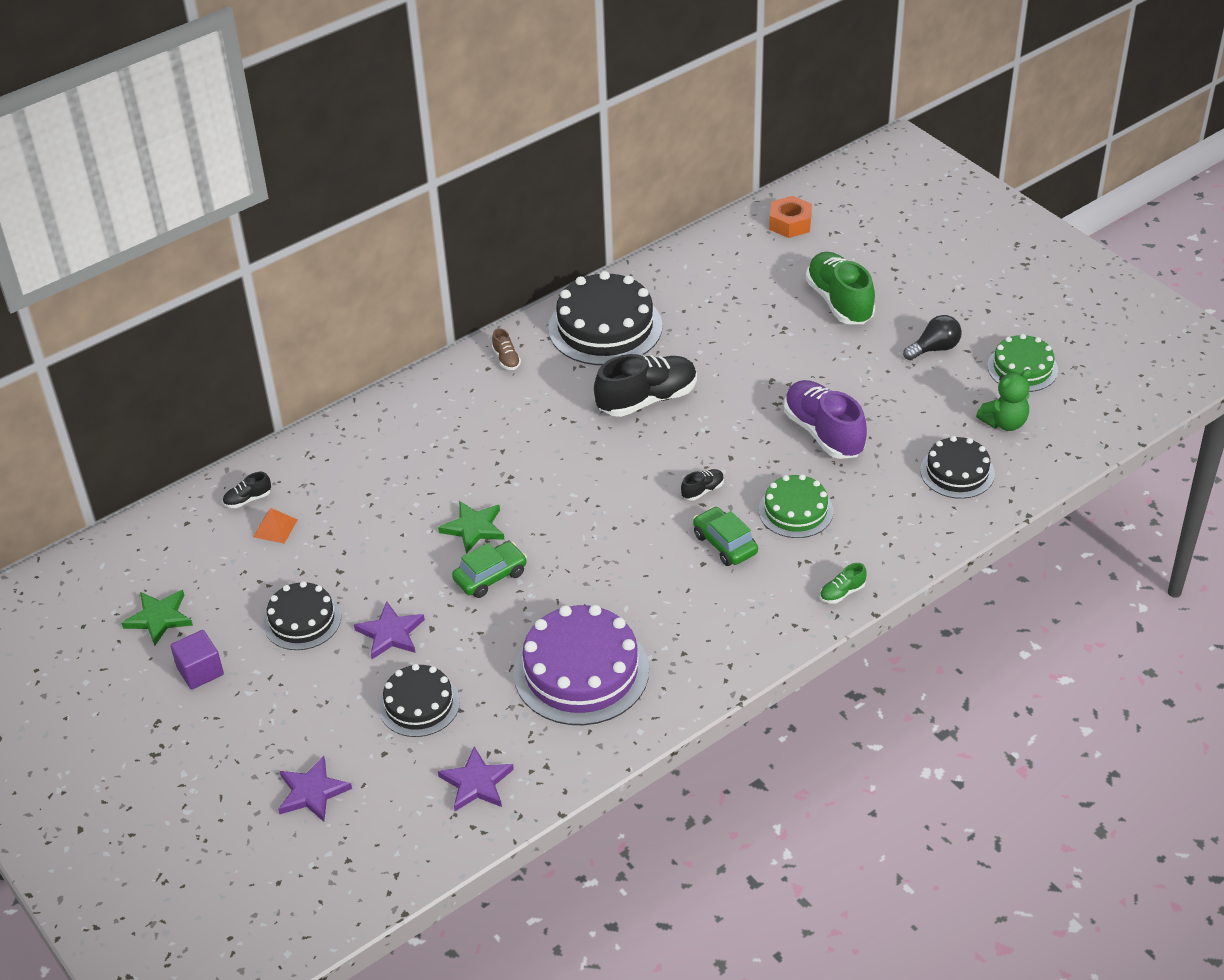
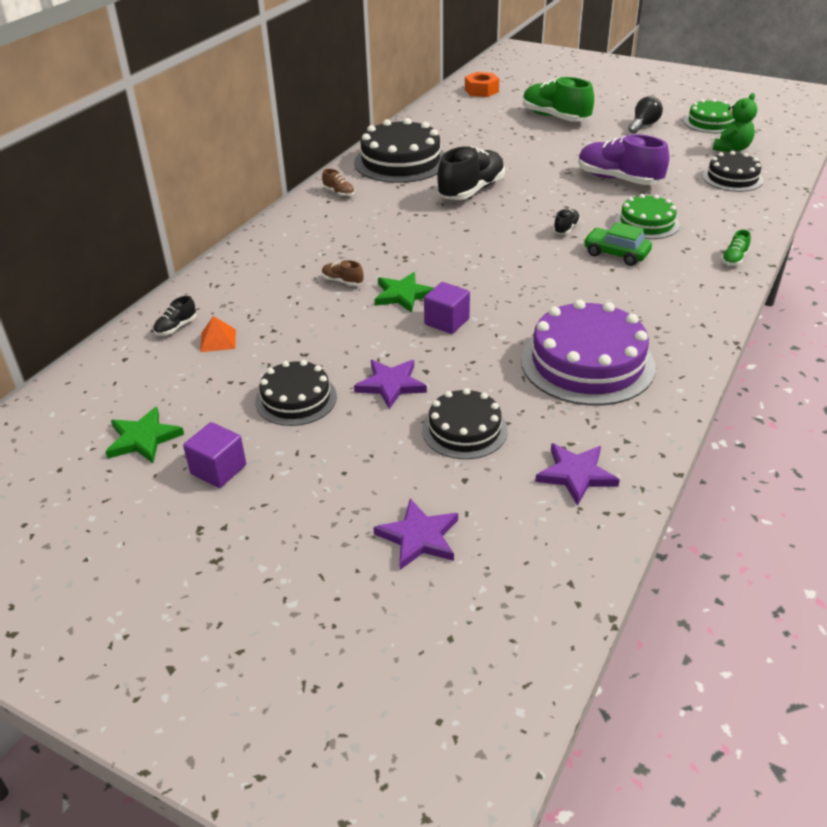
camera: 25 degrees left, 5 degrees down
(428, 491) = (342, 282): none -> brown shoe
(490, 576) = (446, 322): green car -> purple cube

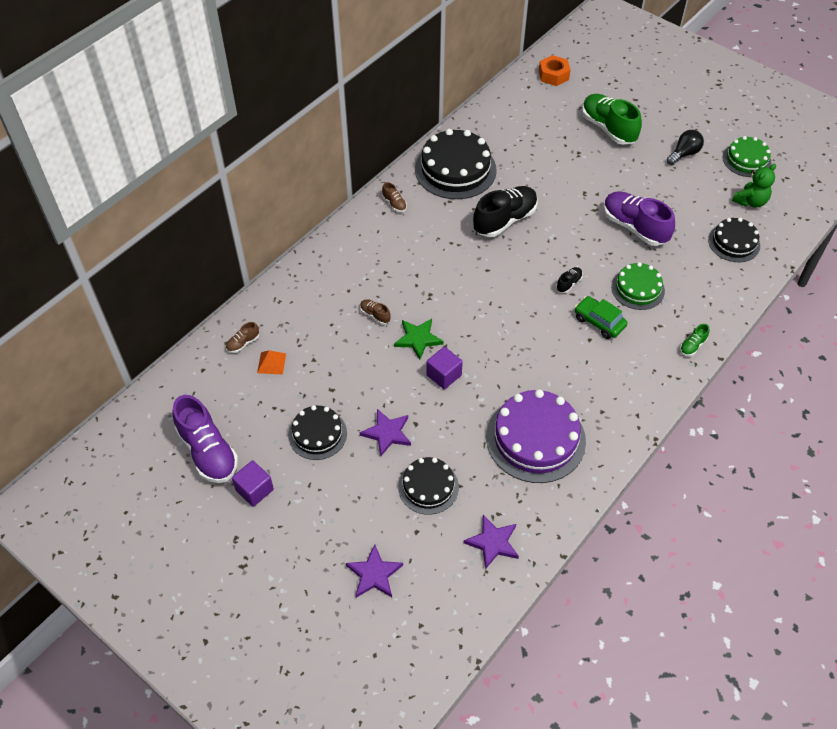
camera: 10 degrees right, 15 degrees up
(143, 439) = (208, 451): green star -> purple shoe
(176, 327) = (243, 343): black shoe -> brown shoe

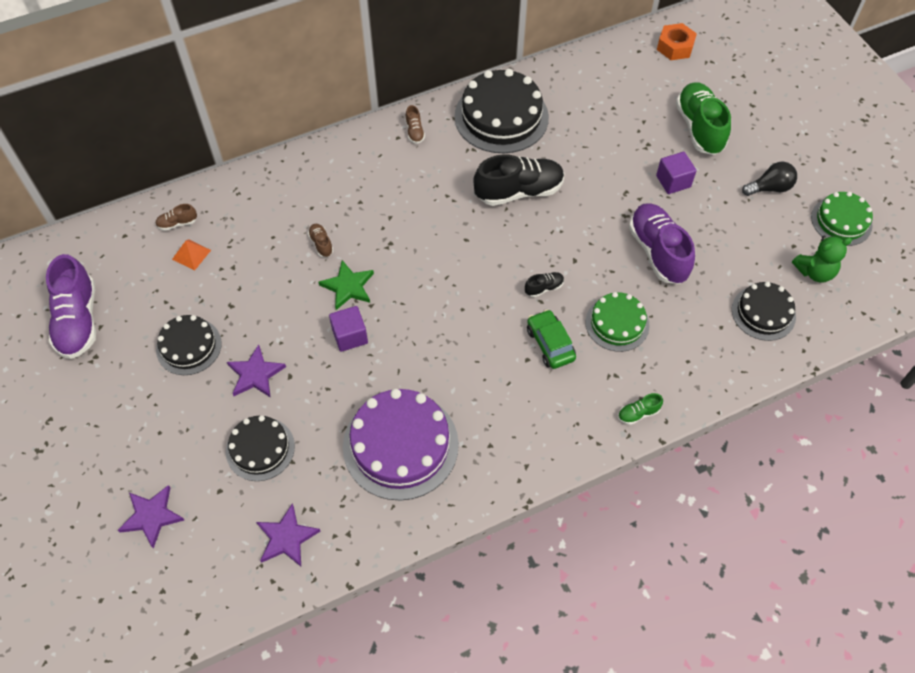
camera: 25 degrees right, 5 degrees up
(254, 490) = (96, 378): purple cube -> purple cube (673, 181)

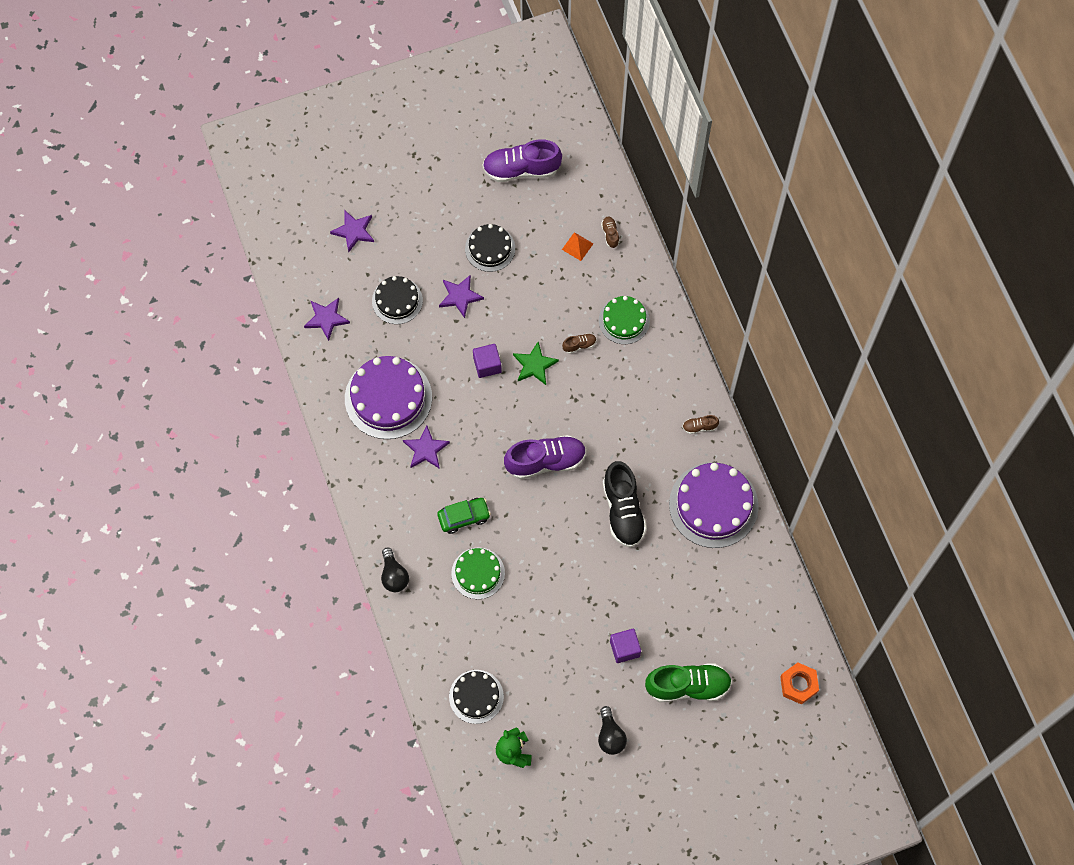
camera: 95 degrees right, 10 degrees up
(467, 394) = (426, 449): none -> purple star
(501, 117) = (713, 505): black cake -> purple cake
(544, 288) = (518, 519): black shoe -> none
(638, 413) = (394, 575): green shoe -> black light bulb
(658, 252) = (547, 620): purple shoe -> purple shoe (545, 461)
(841, 221) = (567, 792): green cake -> green cake (624, 320)

